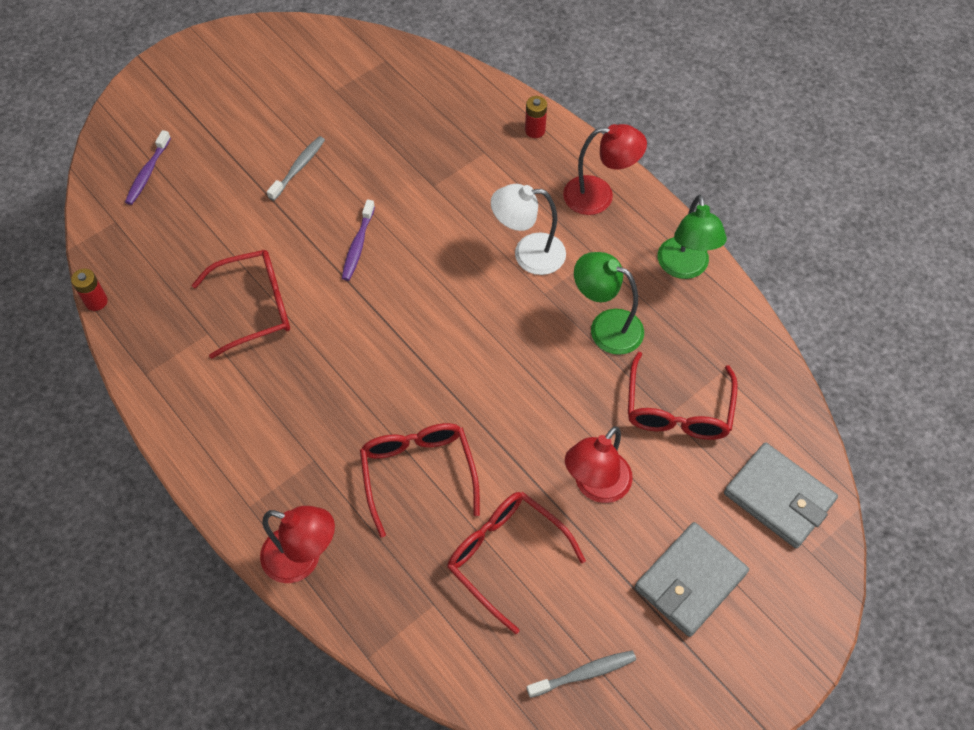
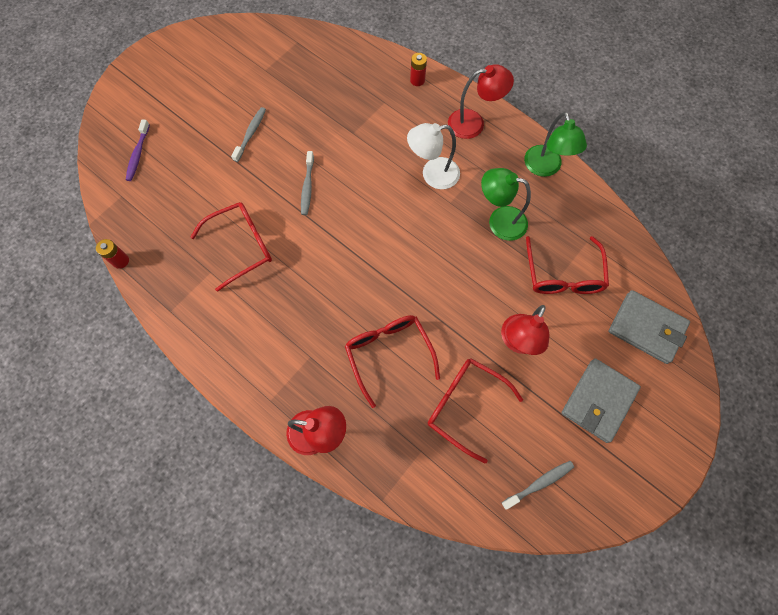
camera: 10 degrees left, 10 degrees up
(358, 245) = (307, 187): purple toothbrush -> grey toothbrush

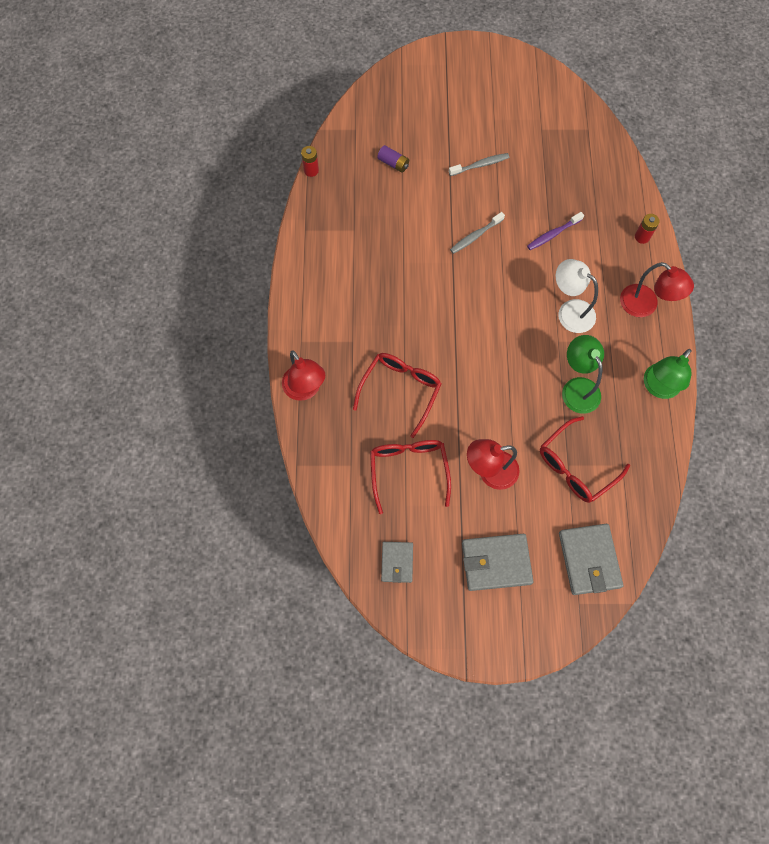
camera: 50 degrees right, 0 degrees up
(138, 154) = (394, 111): purple toothbrush -> purple toothbrush (553, 234)
(183, 193) = (393, 163): none -> purple battery
(241, 246) = (390, 233): red glasses -> none
(539, 483) = (397, 562): grey toothbrush -> grey wallet

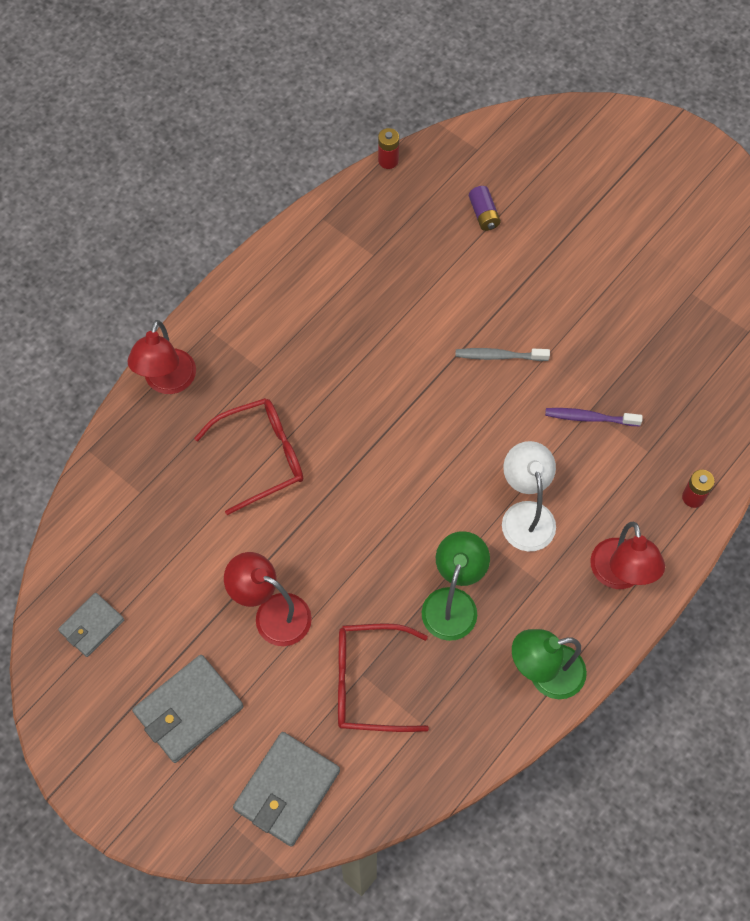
camera: 40 degrees right, 5 degrees down
(408, 470) = (191, 544): red glasses -> none
(480, 165) = (580, 283): grey toothbrush -> none
(496, 562) = (188, 710): grey wallet -> grey wallet turned 75 degrees counterclockwise

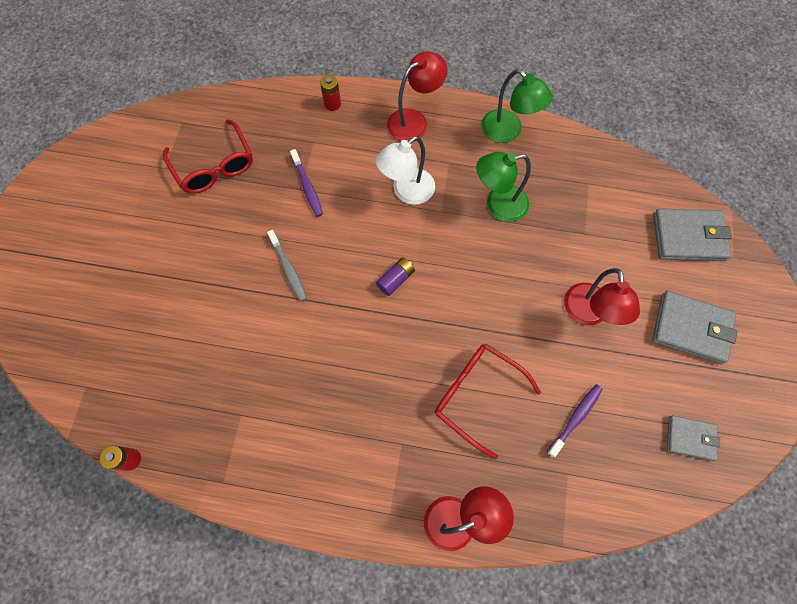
camera: 120 degrees left, 5 degrees up
(181, 532) = (575, 418): none -> purple toothbrush
(368, 683) = (587, 226): red glasses -> red glasses (214, 166)
(484, 214) = (156, 346): purple battery -> purple battery (395, 279)

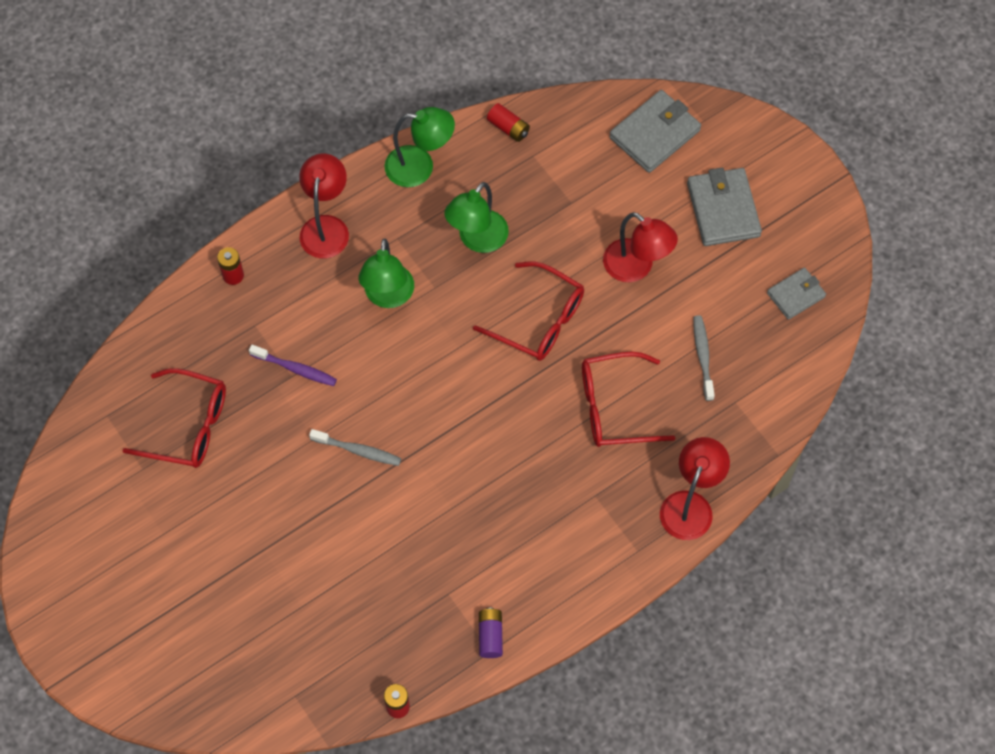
camera: 45 degrees left, 5 degrees down
(395, 279) = (457, 377): purple battery -> purple battery (490, 636)
(406, 192) = (388, 296): white lamp -> green lamp
(485, 290) = (539, 320): none -> red glasses
(575, 418) = (703, 356): purple toothbrush -> grey toothbrush
(589, 154) = (508, 128): none -> red battery
(691, 329) = (723, 209): grey wallet -> grey wallet turned 75 degrees counterclockwise

